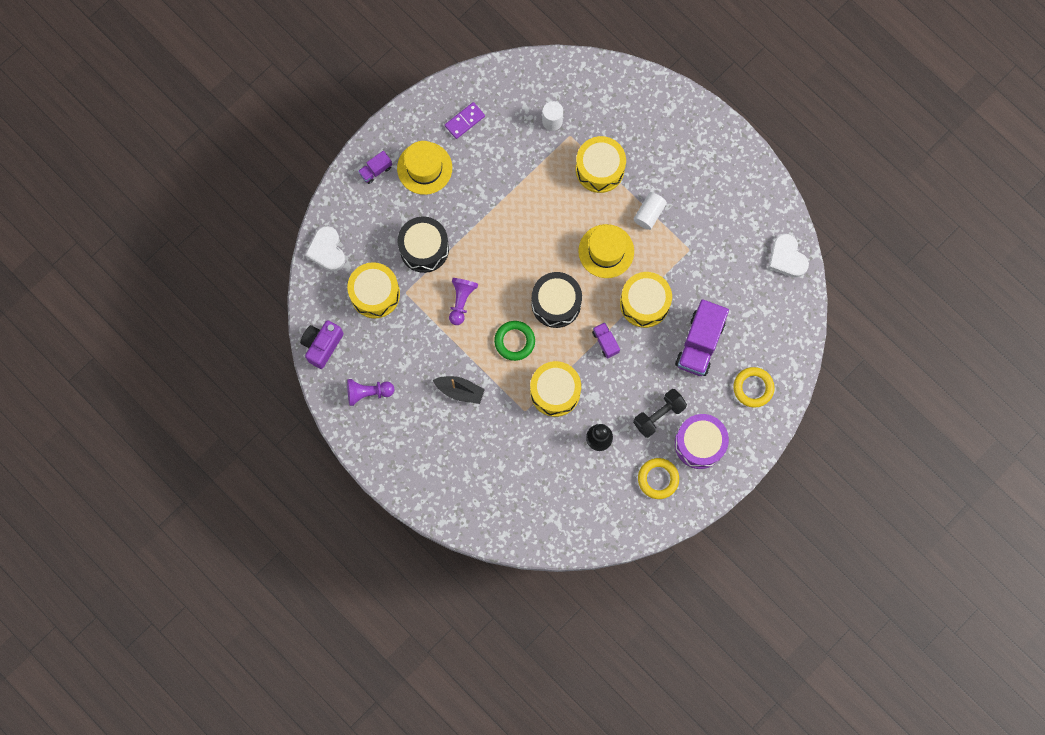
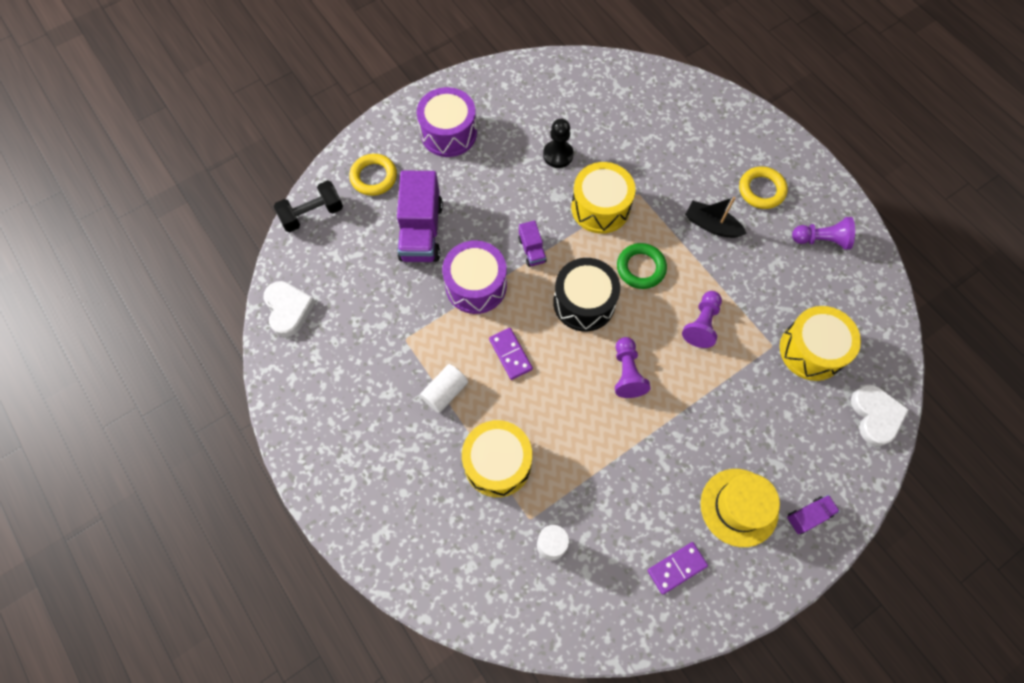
camera: 170 degrees left, 10 degrees down
(322, 345) = (878, 300): purple camera -> none
(424, 248) = (745, 397): black drum -> none
(515, 252) = (627, 373): none -> purple pawn
(606, 251) = (510, 354): yellow hat -> purple domino
(644, 303) = (476, 285): yellow drum -> purple drum
(658, 415) = (487, 166): black dumbbell -> black dumbbell (312, 214)
(658, 479) = (502, 108): yellow ring -> yellow ring (761, 190)
(700, 343) = (421, 231): purple truck -> purple truck turned 150 degrees clockwise

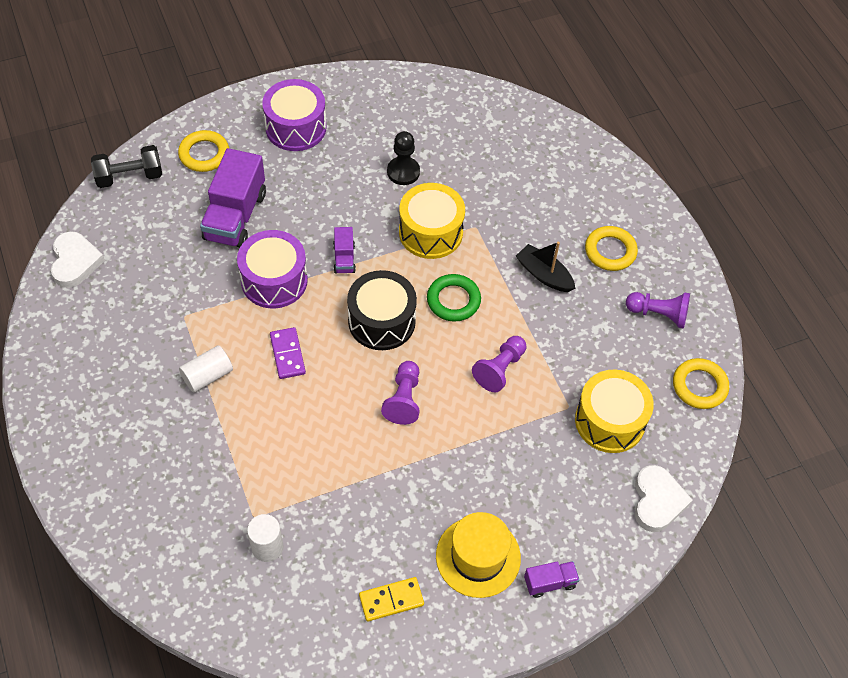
camera: 10 degrees right, 10 degrees down
(497, 463) = (238, 456): yellow drum -> none
(676, 568) = (391, 600): purple domino -> yellow domino
(877, 299) = (699, 386): none -> yellow ring

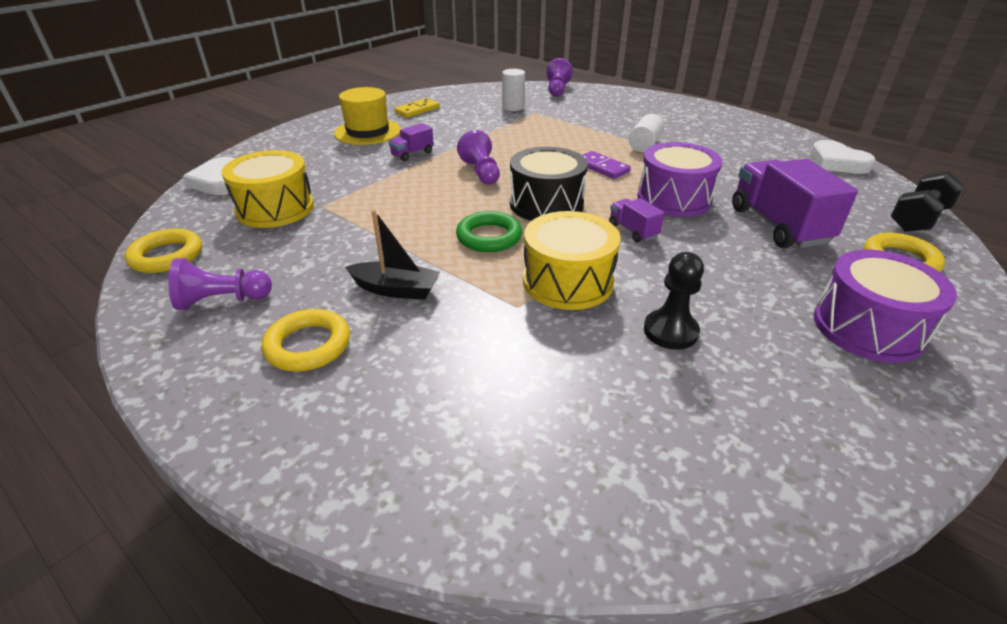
camera: 155 degrees right, 20 degrees down
(500, 369) = (405, 208): purple pawn -> purple pawn (557, 90)
(549, 582) = (308, 135): purple truck -> purple truck (412, 154)

